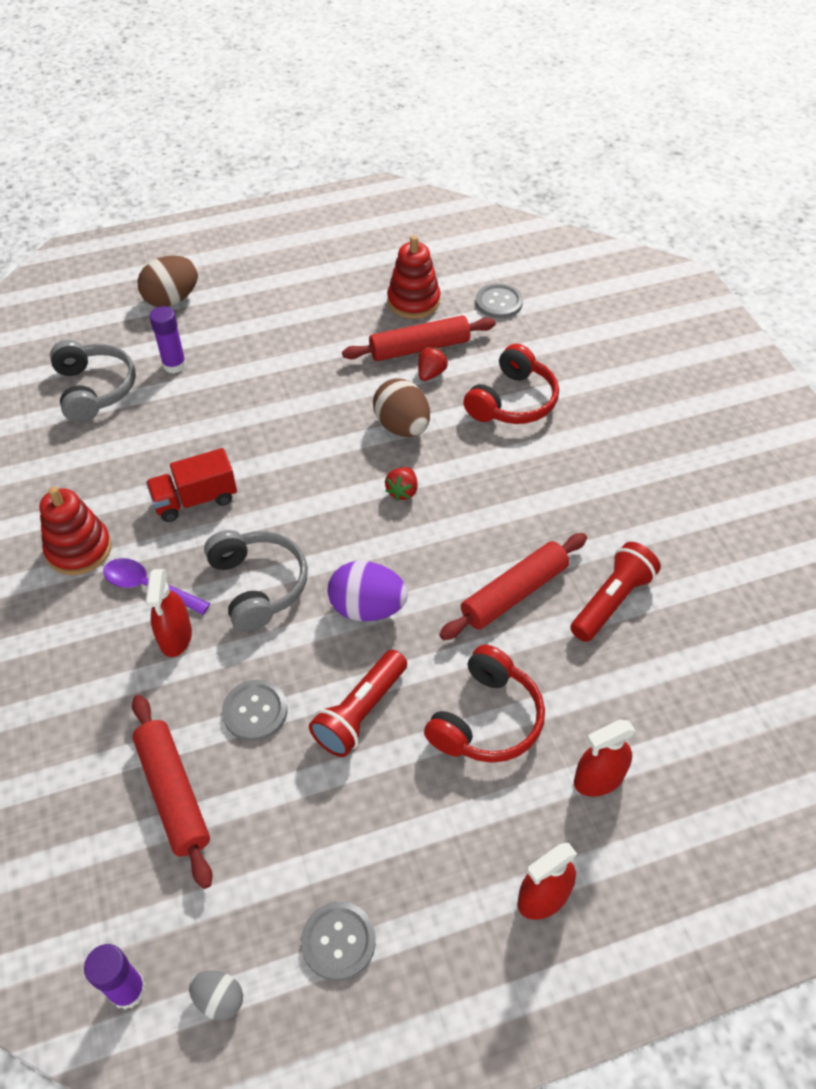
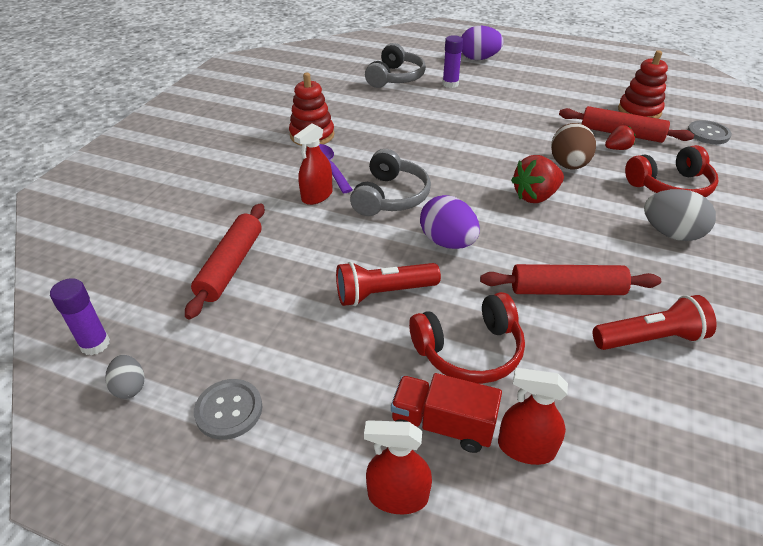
camera: 40 degrees right, 10 degrees down
(172, 299) = (479, 59): brown egg -> purple egg
(195, 500) = (397, 143): red truck -> red truck (442, 424)
(255, 711) = (320, 254): grey button -> none
(402, 491) = (535, 196): red strawberry -> red strawberry, size x1.70
(551, 465) = (671, 234): none -> grey egg

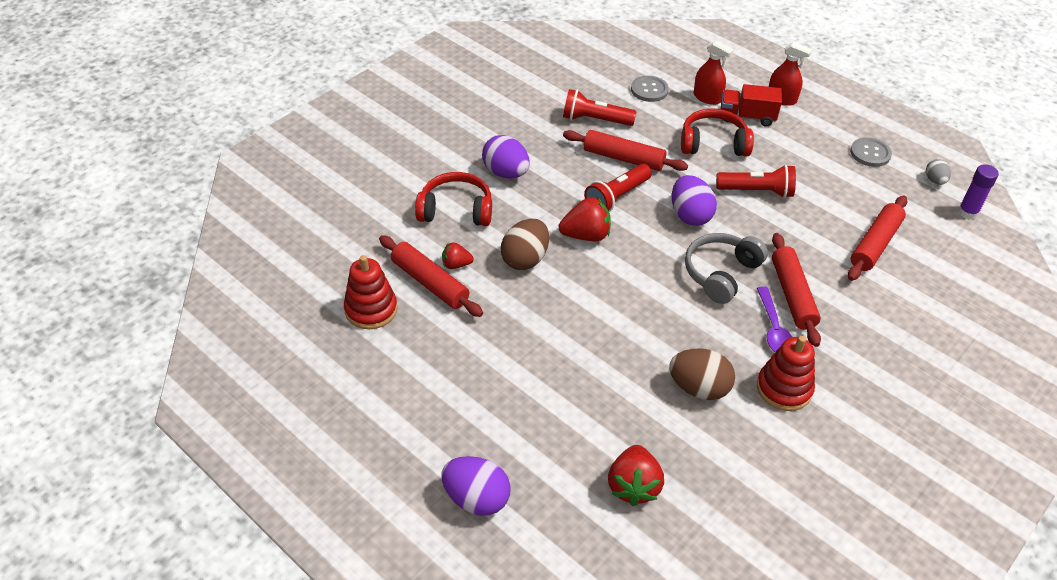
camera: 160 degrees left, 5 degrees up
(317, 196) = (792, 295): red spray bottle -> red rolling pin
(376, 123) = (699, 388): none -> brown egg
(395, 78) = (633, 486): grey headphones -> red strawberry
(442, 424) = (747, 117): red truck -> red truck turned 150 degrees clockwise
(450, 84) = (562, 442): purple glue stick -> none
(536, 240) = (617, 197): none -> red flashlight
(671, 234) = (506, 173): grey egg -> purple egg
(708, 134) = (341, 255): grey button -> grey button (649, 90)

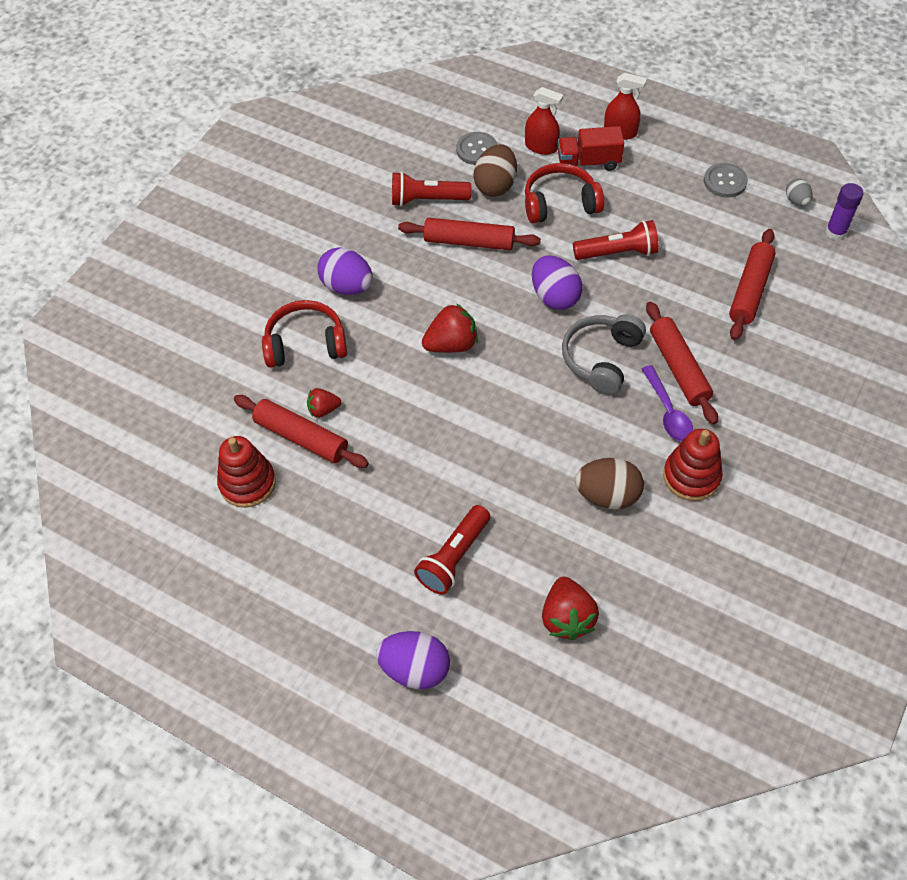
camera: 10 degrees left, 10 degrees up
(525, 259) = (395, 387): brown egg -> brown egg (495, 185)
(617, 197) = (473, 291): red flashlight -> red flashlight (454, 557)

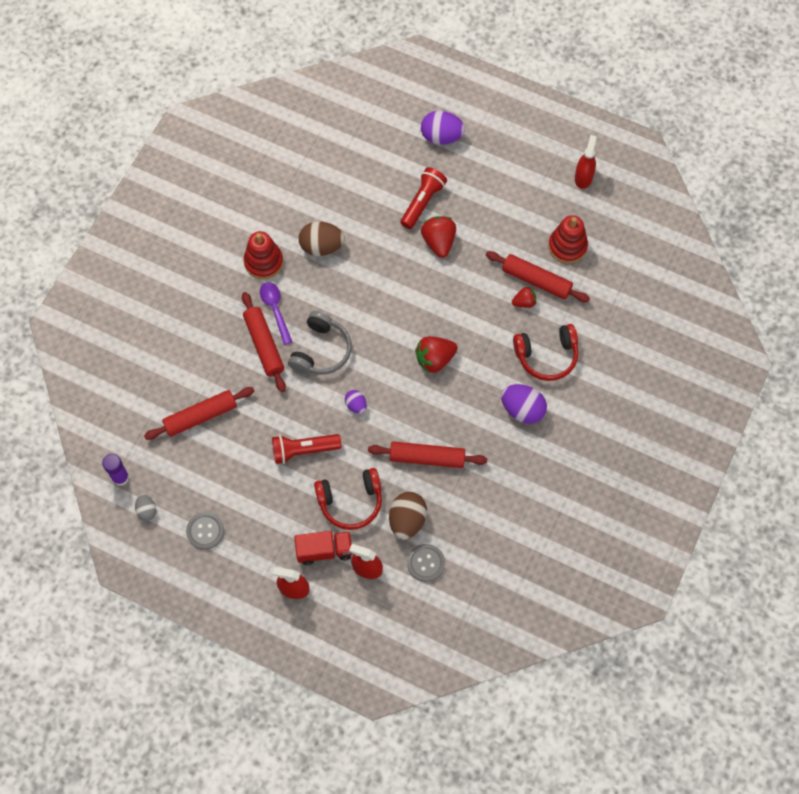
camera: 175 degrees right, 10 degrees up
(199, 588) = (583, 177): none -> red spray bottle
(427, 200) = (466, 502): red flashlight -> none
(554, 297) = (356, 405): purple egg -> purple egg, size x0.56
(567, 618) = (350, 169): red strawberry -> red strawberry (439, 242)
(750, 290) = (201, 416): red rolling pin -> red rolling pin turned 45 degrees clockwise

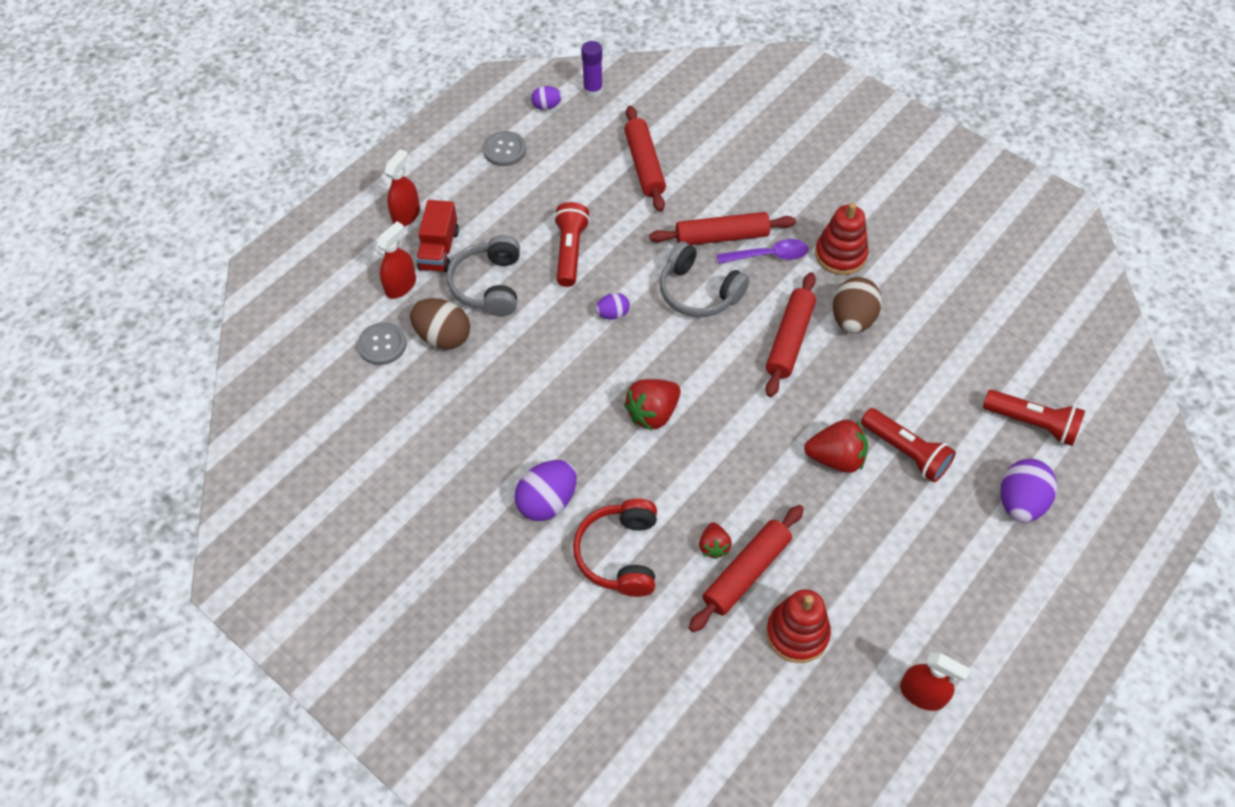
camera: 105 degrees right, 10 degrees down
(147, 511) = (547, 106): grey egg -> purple egg
(350, 502) = (488, 285): red headphones -> grey headphones
(380, 133) = (1032, 423): none -> red flashlight
(427, 458) = (517, 375): red rolling pin -> red rolling pin (789, 340)
(435, 359) = (653, 413): red strawberry -> red strawberry turned 120 degrees counterclockwise

